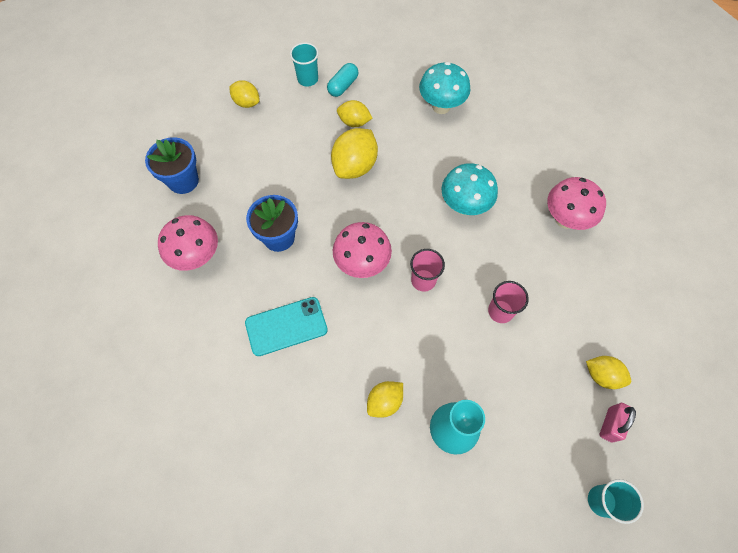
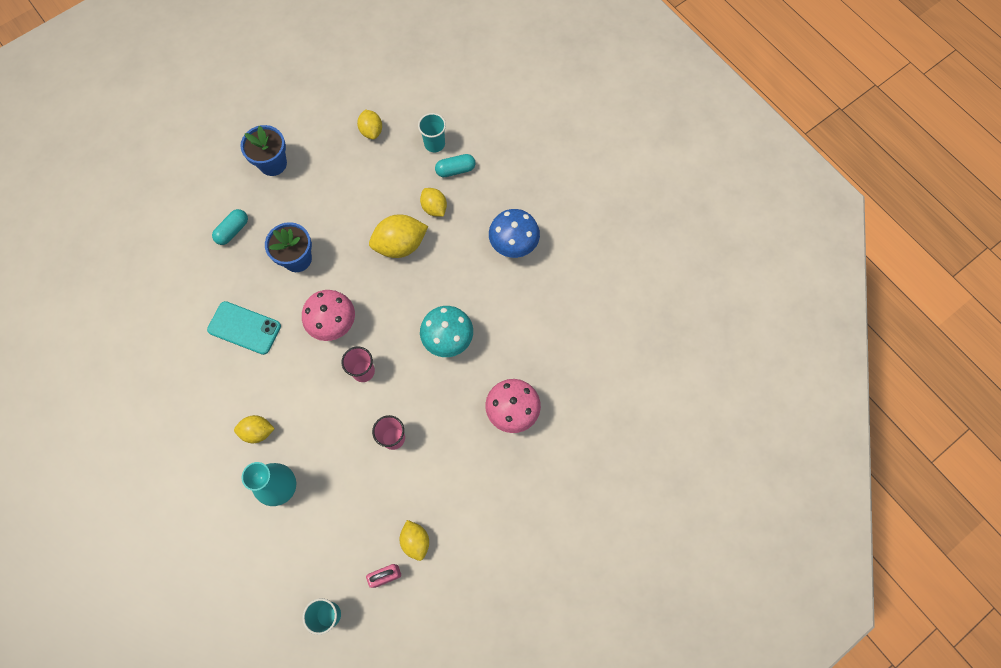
camera: 40 degrees right, 5 degrees up
(197, 257) = (233, 231): pink mushroom -> turquoise capsule
(441, 106) = (513, 245): turquoise mushroom -> blue mushroom

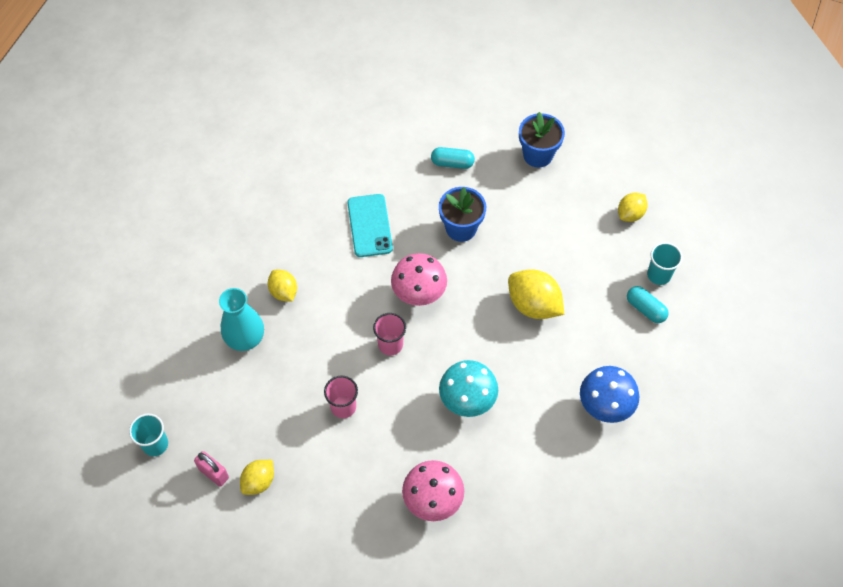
camera: 60 degrees right, 10 degrees down
(434, 208) = (592, 313): yellow lemon -> none

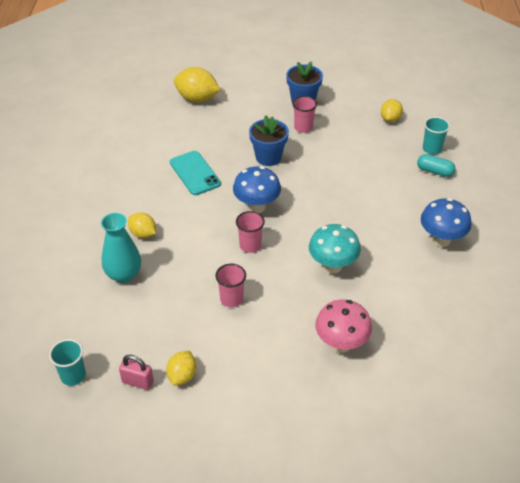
camera: 20 degrees left, 15 degrees down
(419, 294) = (257, 207): pink mushroom -> blue mushroom
(452, 163) = (241, 120): turquoise capsule -> none
(520, 196) = (303, 127): none -> pink cup
(533, 305) = (350, 190): yellow lemon -> yellow lemon (197, 98)

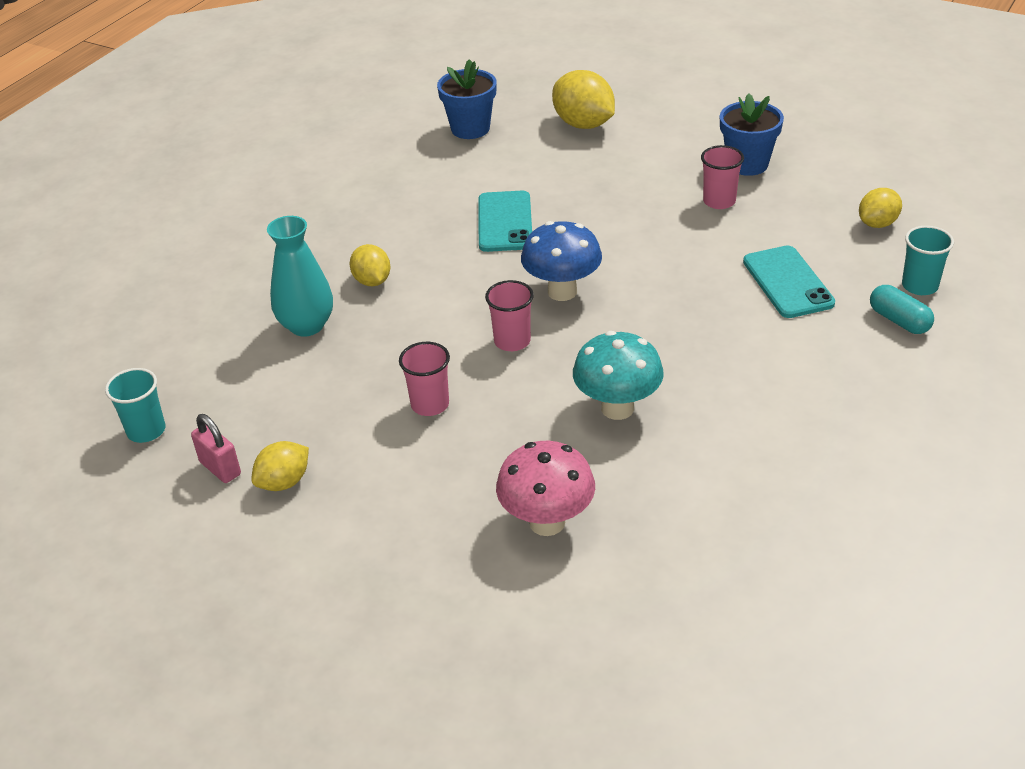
camera: 30 degrees right, 5 degrees down
(268, 157) = (632, 229): blue flower pot -> blue flower pot (470, 129)
(369, 166) = (787, 282): none -> turquoise phone
(441, 240) = (832, 426): blue mushroom -> none

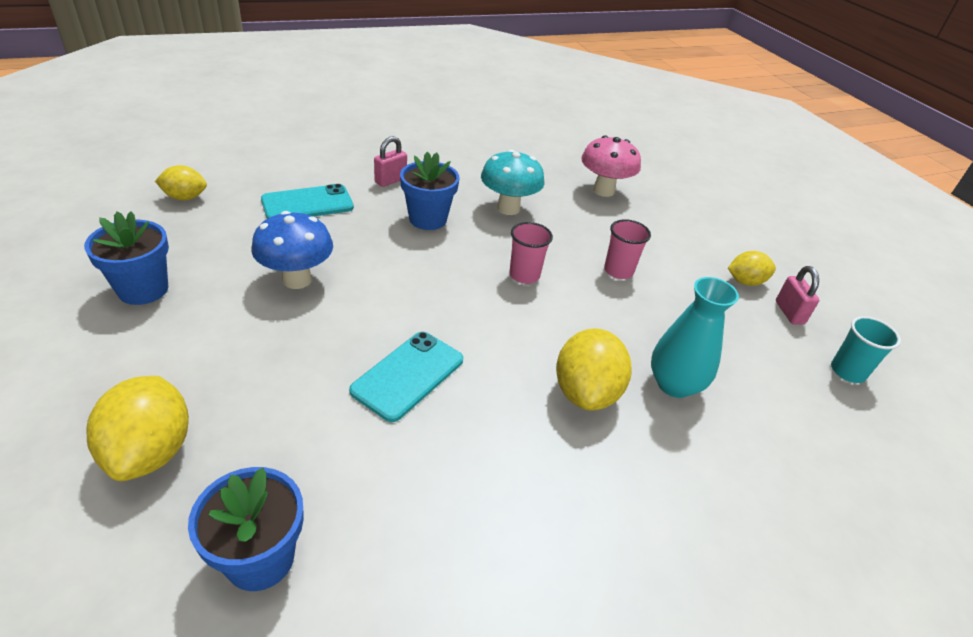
camera: 150 degrees left, 0 degrees up
(372, 281) = (586, 392): yellow lemon -> yellow lemon, size x1.64
(562, 291) = (448, 285): blue mushroom -> blue mushroom (297, 280)
(670, 339) = (428, 219): none -> blue flower pot
(719, 201) = (230, 275): pink cup -> none
(775, 358) = (390, 180): none -> pink padlock
(787, 282) = (307, 204): turquoise phone -> turquoise phone turned 45 degrees clockwise
(899, 321) = (298, 158): turquoise capsule -> none
(919, 286) = (251, 162): turquoise cup -> none

